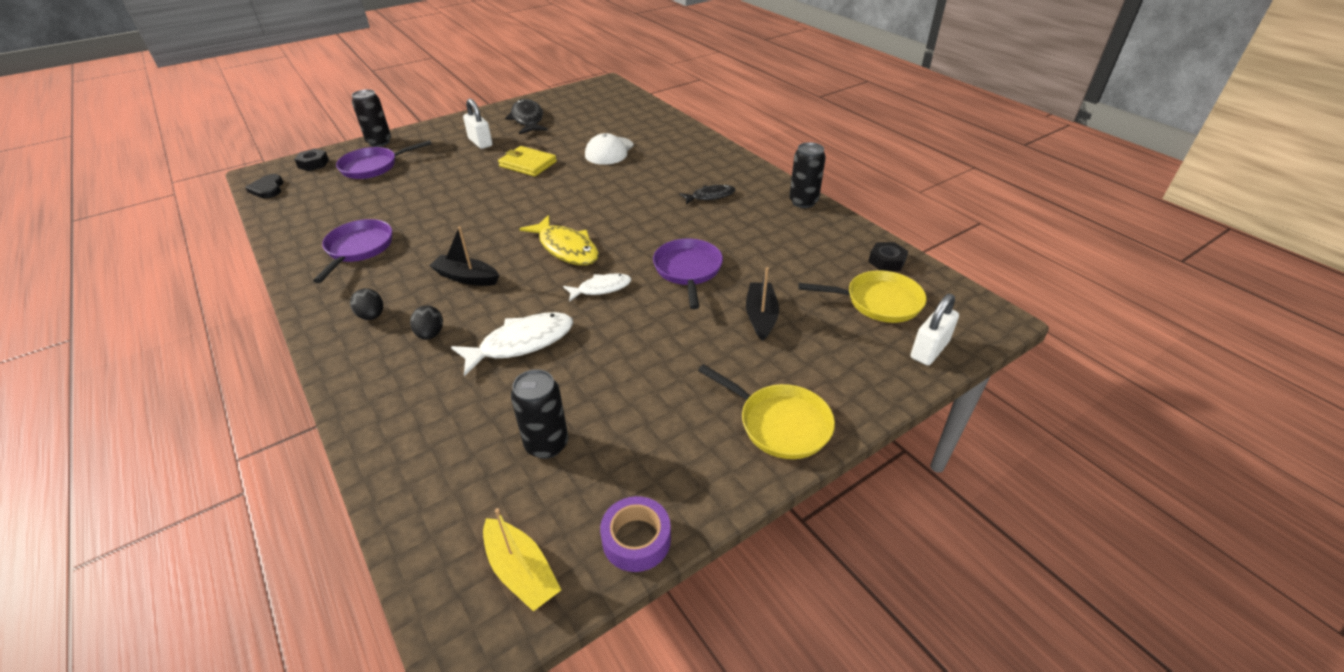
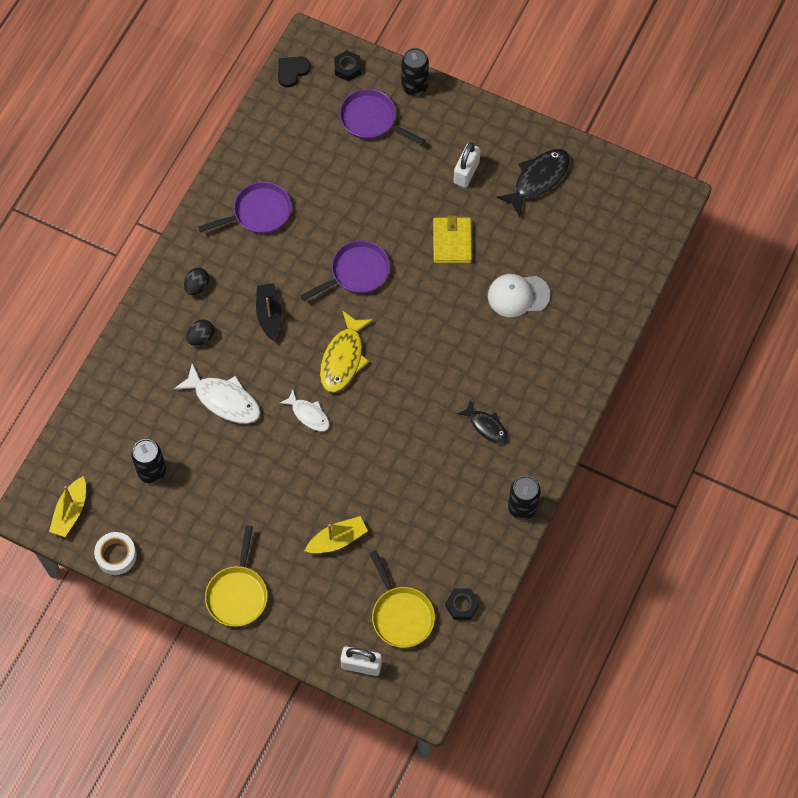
camera: 60 degrees right, 25 degrees up
(636, 539) = (116, 555): purple tape -> white tape
(688, 270) = (365, 463): purple pan -> purple pan (356, 272)
(761, 316) = (337, 539): black boat -> yellow boat

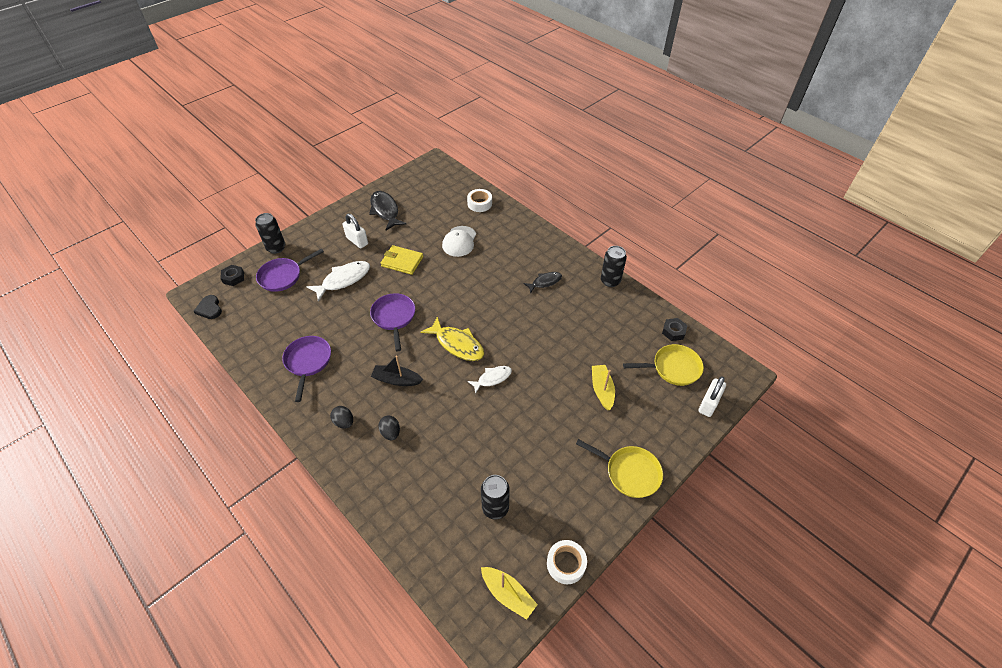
camera: 70 degrees left, 15 degrees down
(224, 400) = (454, 432): white fish -> white fish (343, 280)
(606, 293) = (479, 203): none -> white tape

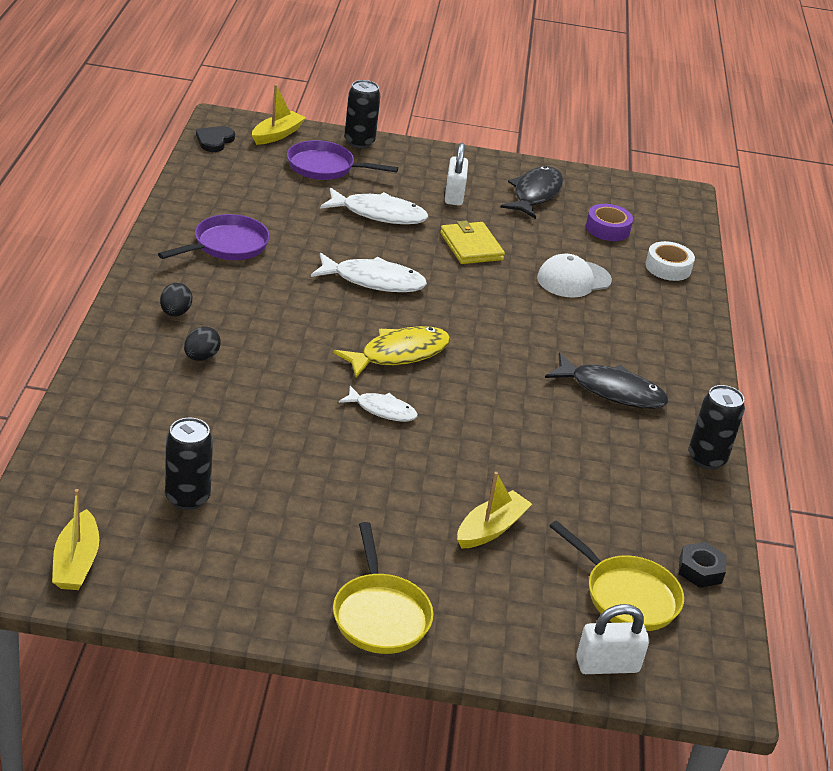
camera: 45 degrees right, 15 degrees down
(233, 277) = (277, 134): black nut -> yellow boat
(394, 317) = (373, 281): purple pan -> white fish
(396, 380) = (283, 327): black boat -> none
(434, 204) = (607, 229): none -> purple tape
(457, 344) = (399, 354): yellow fish -> yellow fish turned 120 degrees counterclockwise
(545, 282) = (611, 391): black fish -> black fish, size x1.62
(566, 564) = (170, 602): white tape -> none

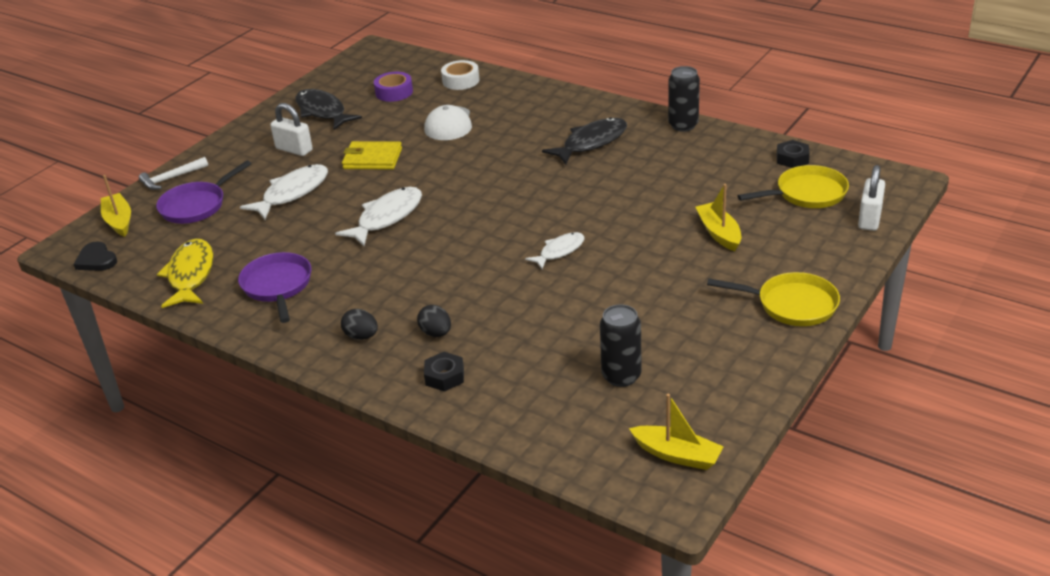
camera: 55 degrees left, 0 degrees up
(137, 378) = (444, 376): none -> black nut
(359, 142) = (171, 178): black can -> white hammer
(399, 354) = (493, 227): yellow fish -> yellow fish (190, 275)

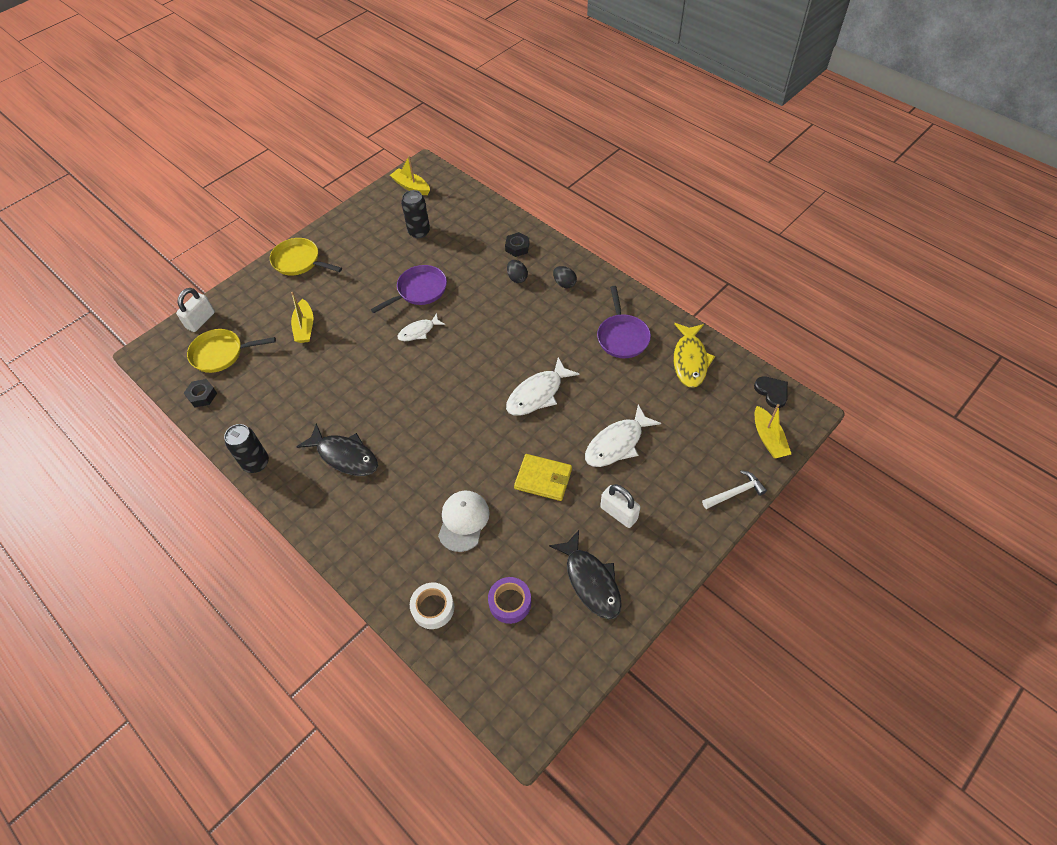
camera: 170 degrees left, 20 degrees up
(196, 205) = (702, 445): purple pan -> purple pan (419, 291)
(591, 143) = (345, 456): black fish -> black fish turned 120 degrees counterclockwise

